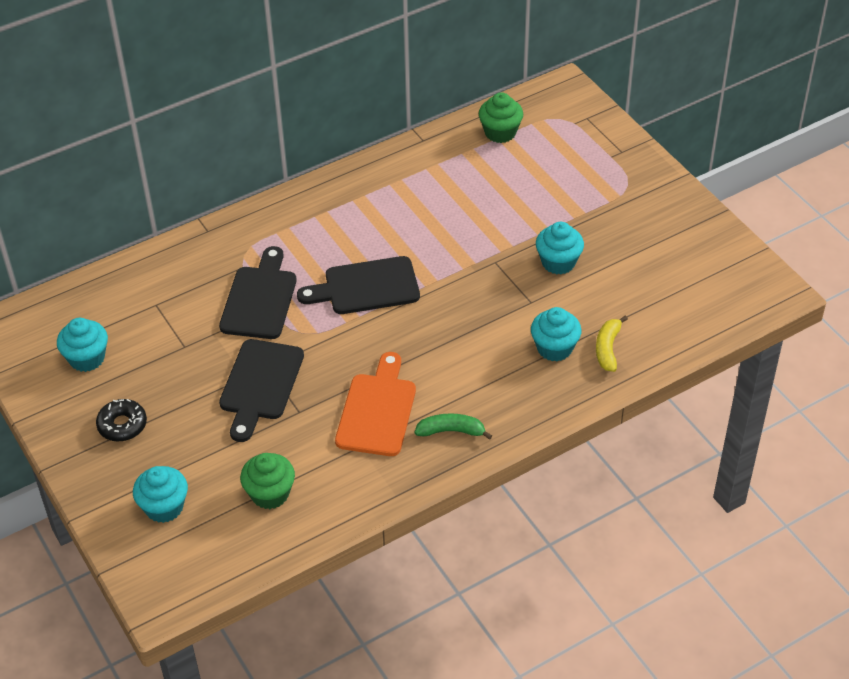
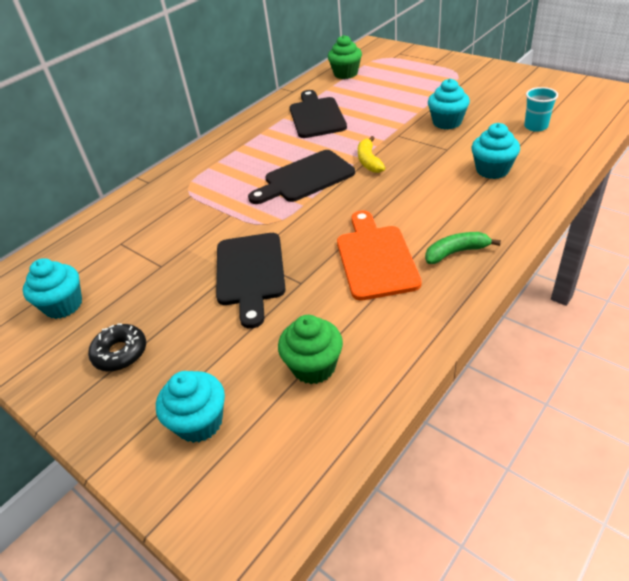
camera: 15 degrees left, 5 degrees down
(260, 299) = (216, 212): black cutting board -> black cutting board (316, 116)
(608, 348) = (535, 158): yellow banana -> yellow banana (369, 161)
(644, 306) = (536, 126): none -> turquoise cup

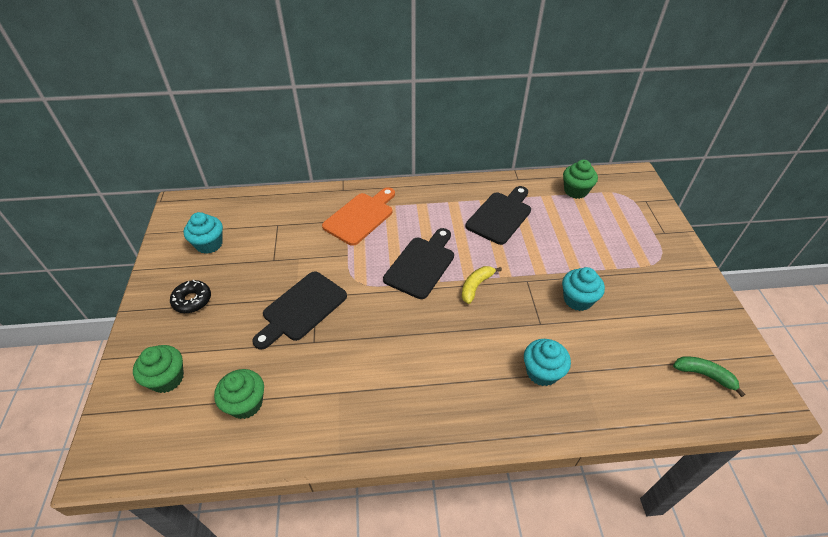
camera: 40 degrees right, 5 degrees up
(199, 422) = (167, 378): turquoise cupcake -> green cupcake
(305, 178) = (421, 264): black cutting board -> black cutting board turned 105 degrees clockwise
(375, 258) = (370, 366): orange cutting board -> orange cutting board (360, 217)
(456, 252) = (418, 412): green banana -> green banana (704, 375)
(536, 126) = (638, 365): turquoise cup -> none

